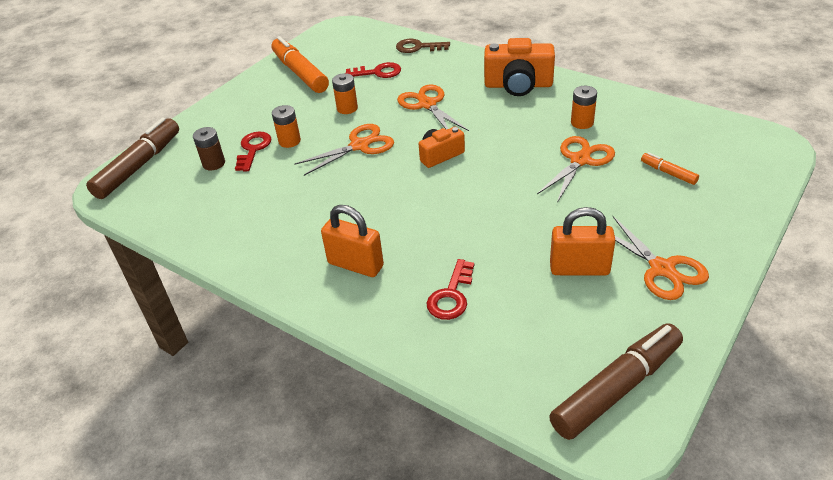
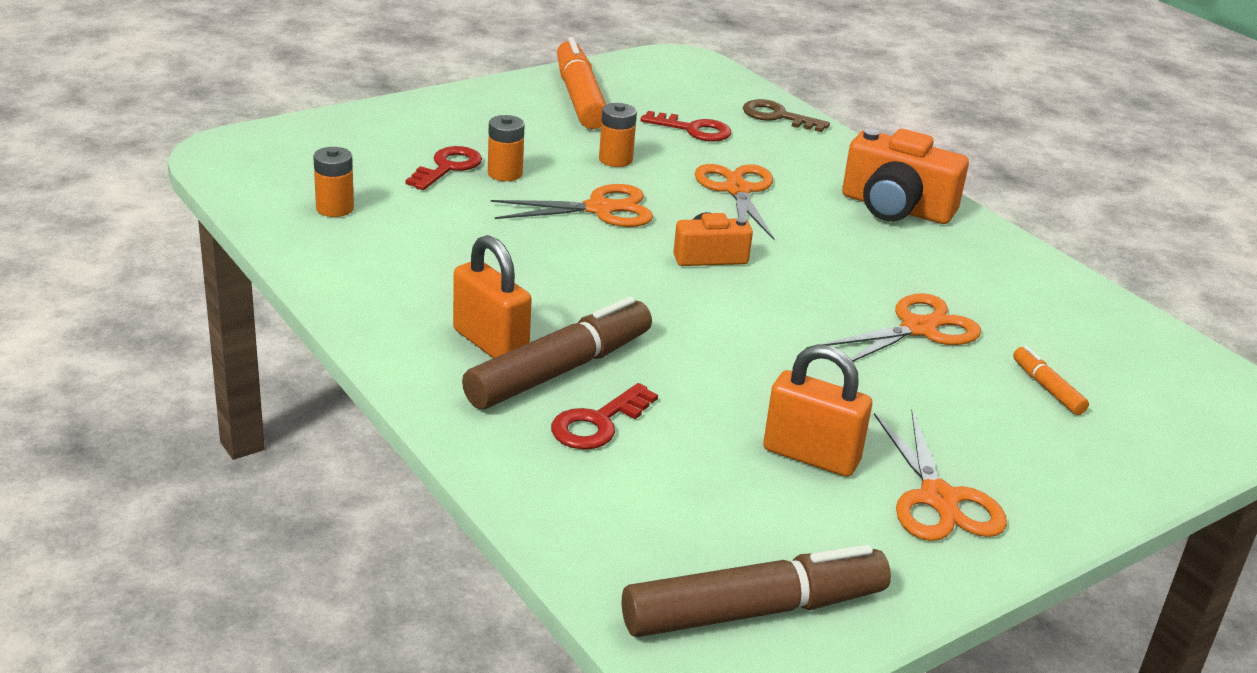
camera: 15 degrees right, 10 degrees down
(139, 166) = (281, 139): brown marker -> brown marker (559, 370)
(214, 163) = (382, 167): brown battery -> none
(582, 123) = (959, 284): orange battery -> orange battery (335, 208)

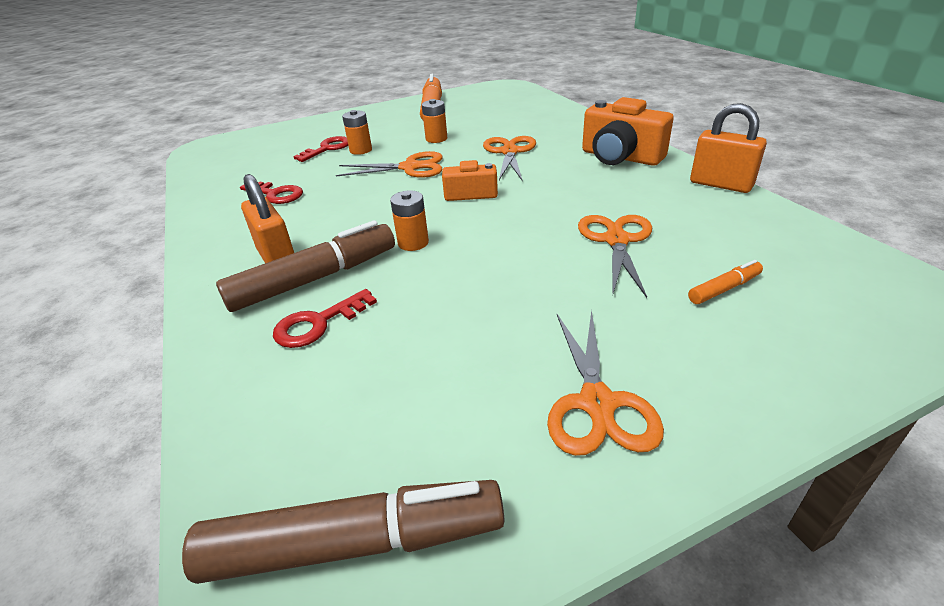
camera: 15 degrees right, 5 degrees up
(335, 208) = (241, 175): orange battery -> orange battery (413, 243)
(693, 130) = (495, 120): red key -> red key (276, 194)
(777, 116) = (554, 110): brown key -> none
(811, 456) = (486, 355): orange padlock -> orange padlock (720, 184)
(918, 329) = (616, 240): orange scissors -> orange scissors turned 60 degrees counterclockwise
(1047, 388) = (724, 289): orange marker -> orange marker turned 75 degrees clockwise

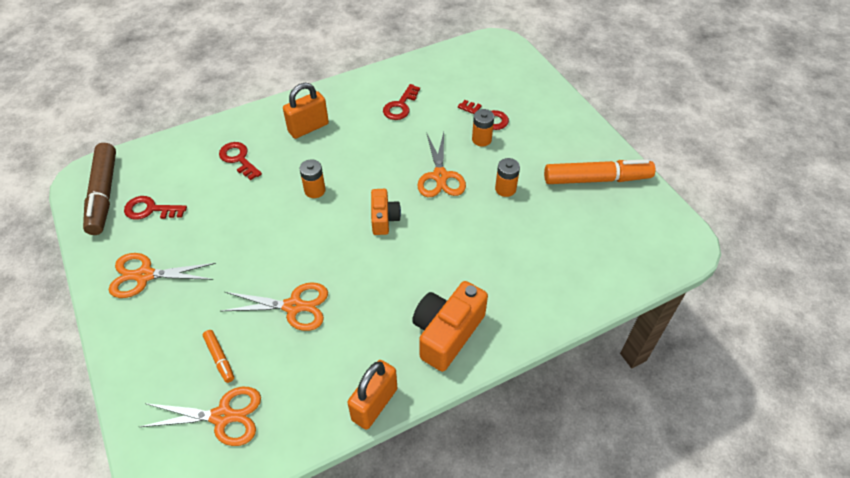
camera: 85 degrees right, 15 degrees up
(315, 279) = (282, 149): brown marker -> none
(424, 430) = (150, 209): none -> red key
(509, 152) = (468, 245): orange scissors -> orange scissors (222, 416)

